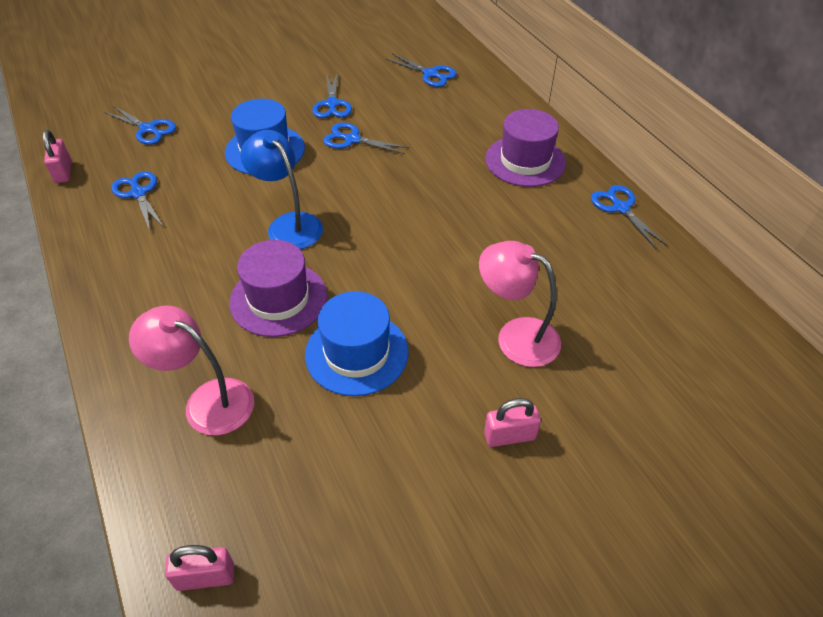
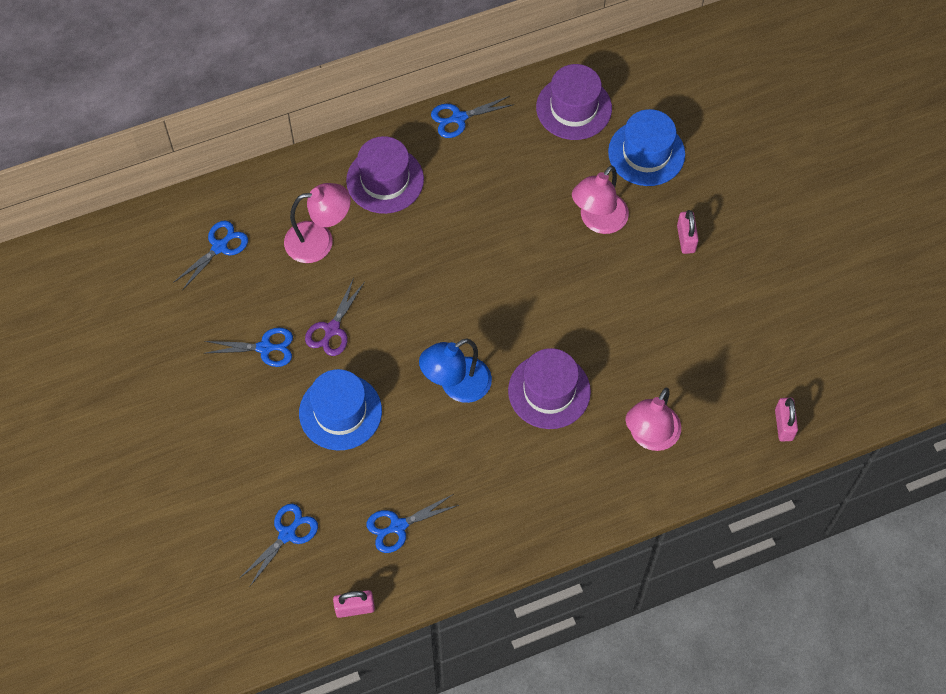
camera: 85 degrees left, 15 degrees up
(352, 139) = (332, 329): blue scissors -> purple scissors
(357, 353) = (609, 333): blue hat -> blue hat (646, 153)
(447, 126) = (319, 240): none -> pink lamp
(676, 305) = (574, 108): none -> purple hat

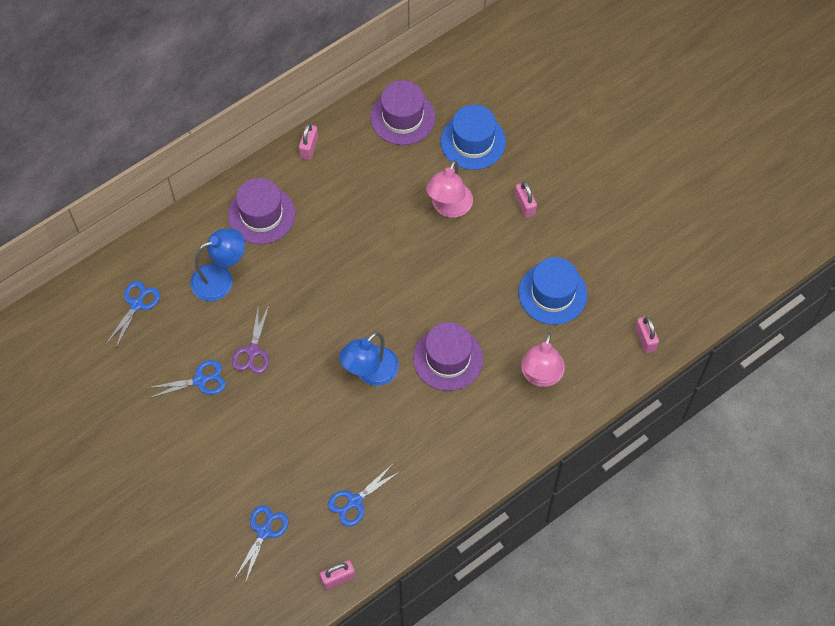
camera: 15 degrees left, 0 degrees up
(319, 240) = (220, 279): pink lamp -> blue lamp
(340, 412) = (279, 419): blue hat -> blue hat (552, 293)
(458, 118) = (309, 148): blue scissors -> pink padlock

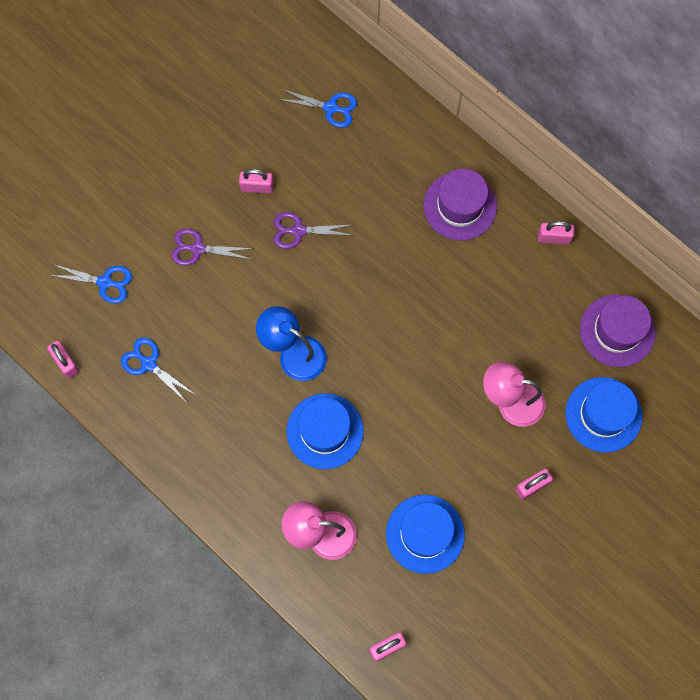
camera: 80 degrees right, 10 degrees up
(200, 380) = (257, 187): blue scissors -> pink padlock
(220, 279) = (375, 181): blue lamp -> none
(249, 442) = (197, 249): none -> purple scissors
(448, 358) = (325, 431): purple hat -> blue hat

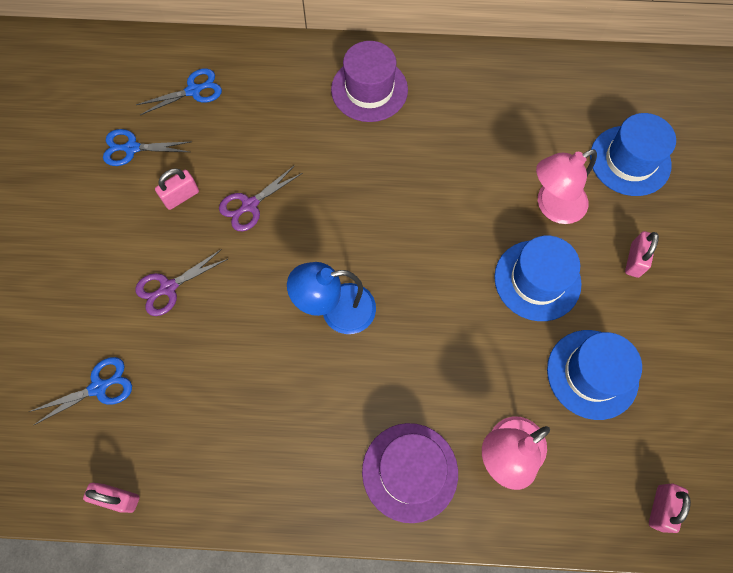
camera: 40 degrees left, 5 degrees down
(148, 364) = (206, 430): blue scissors -> blue scissors (132, 148)
(325, 431) = (425, 356): blue hat -> blue hat (537, 280)
(554, 238) = (464, 61): pink padlock -> none
(617, 331) = (577, 92): purple hat -> purple hat (410, 472)

